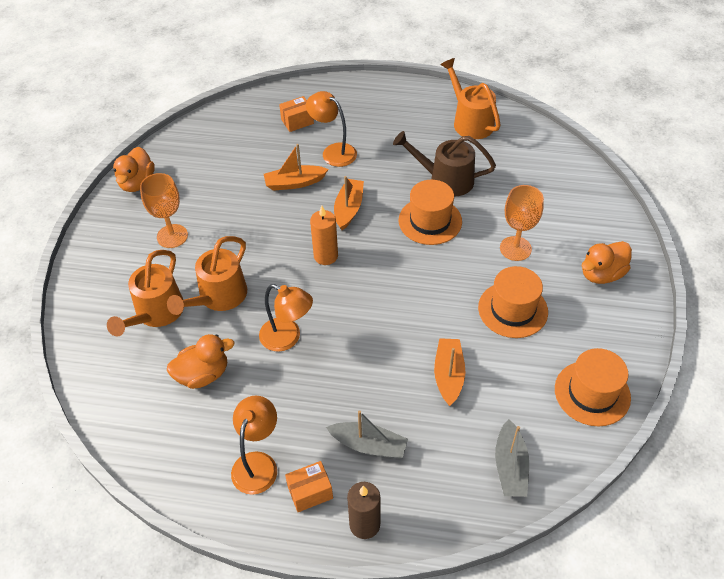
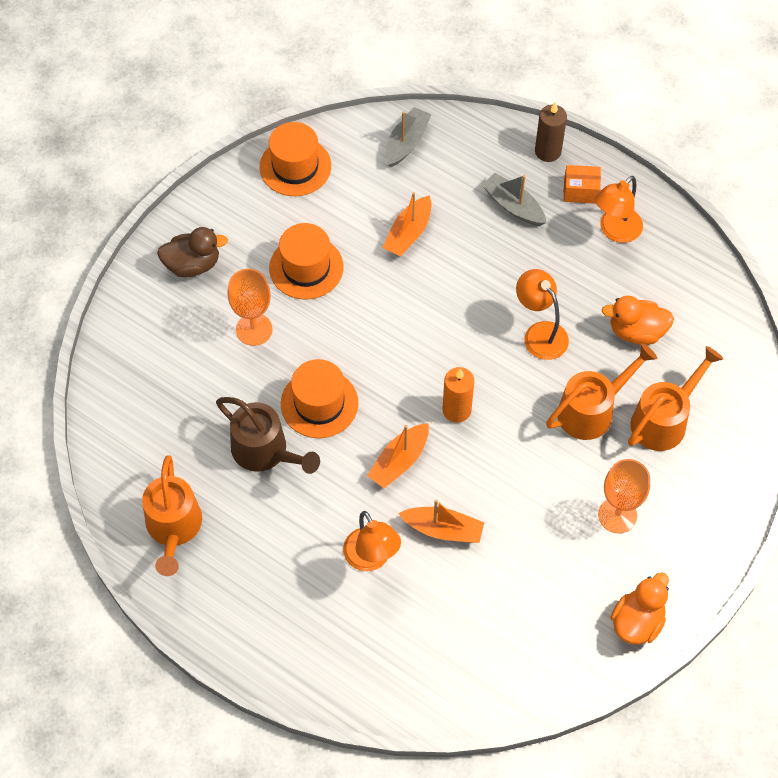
camera: 155 degrees left, 10 degrees up
(297, 121) = (391, 635): orange box -> none
(601, 274) = (193, 264): orange duck -> brown duck

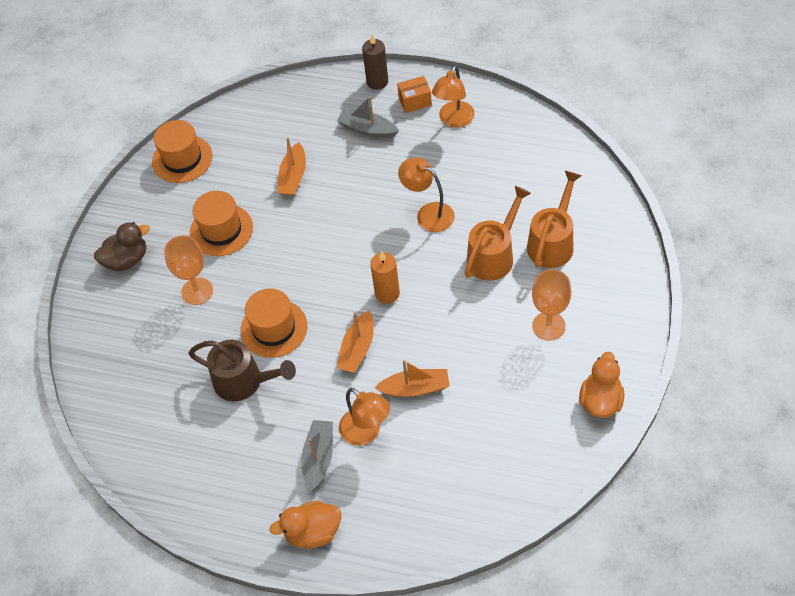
camera: 15 degrees left, 5 degrees down
(174, 528) = (191, 471): orange watering can -> none
(406, 143) = (264, 112): grey boat -> grey boat (319, 458)
(636, 331) = (502, 186): orange duck -> orange duck (313, 532)

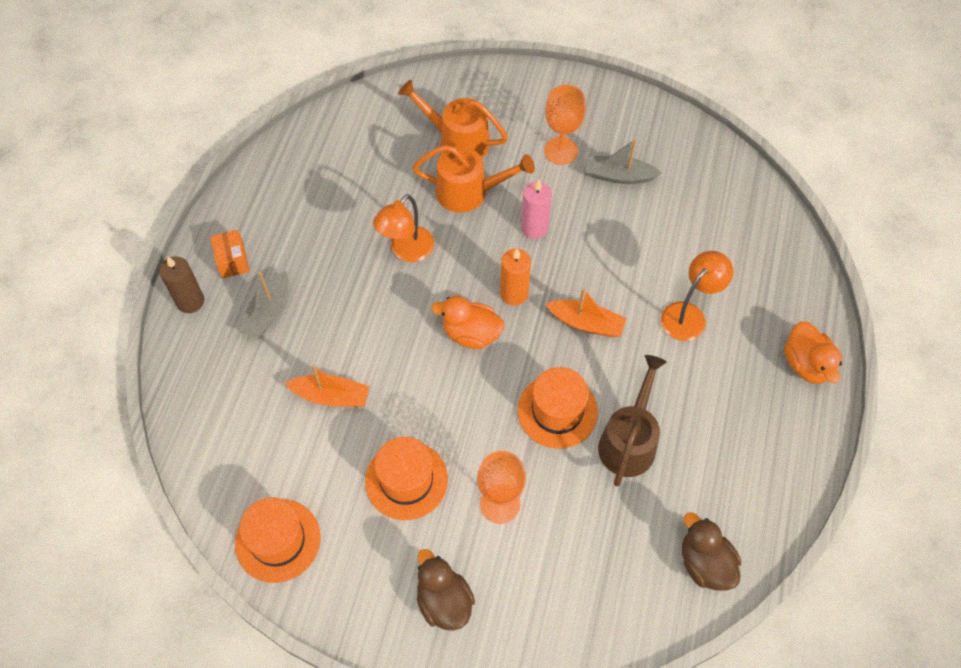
camera: 95 degrees left, 5 degrees up
(134, 435) = (705, 563): none -> brown duck
(319, 458) = (721, 360): grey boat -> grey boat (619, 176)
(415, 388) = (634, 269): orange boat -> none
(454, 120) = (271, 221): orange lamp -> none
(457, 307) = (534, 228): none -> pink candle
(494, 255) = (469, 192): orange watering can -> orange watering can turned 150 degrees clockwise
(600, 401) = (645, 117): orange duck -> orange duck (471, 334)

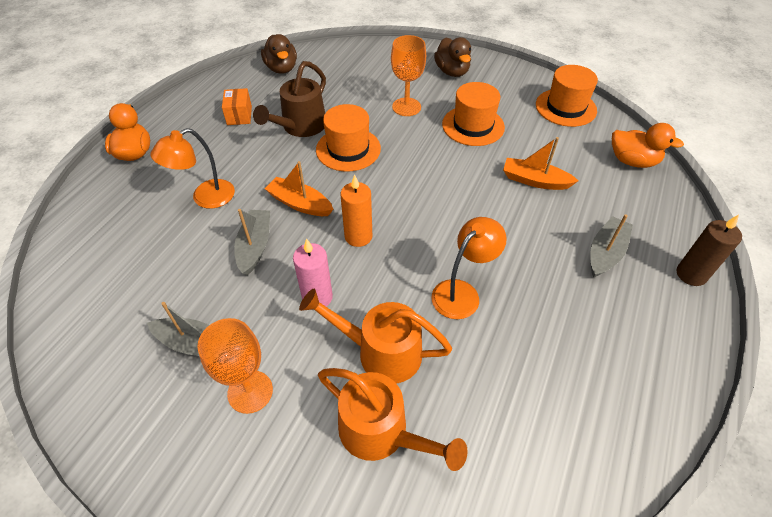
camera: 170 degrees left, 10 degrees down
(232, 261) = (658, 310): orange box -> orange box (239, 115)
(471, 334) = (407, 209): orange duck -> orange duck (632, 161)
(611, 267) = (255, 246): none -> grey boat

